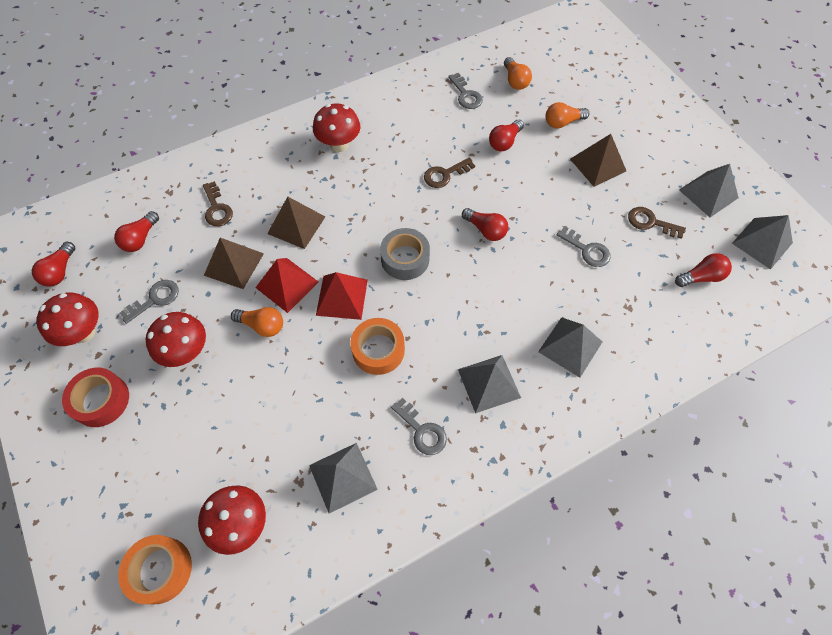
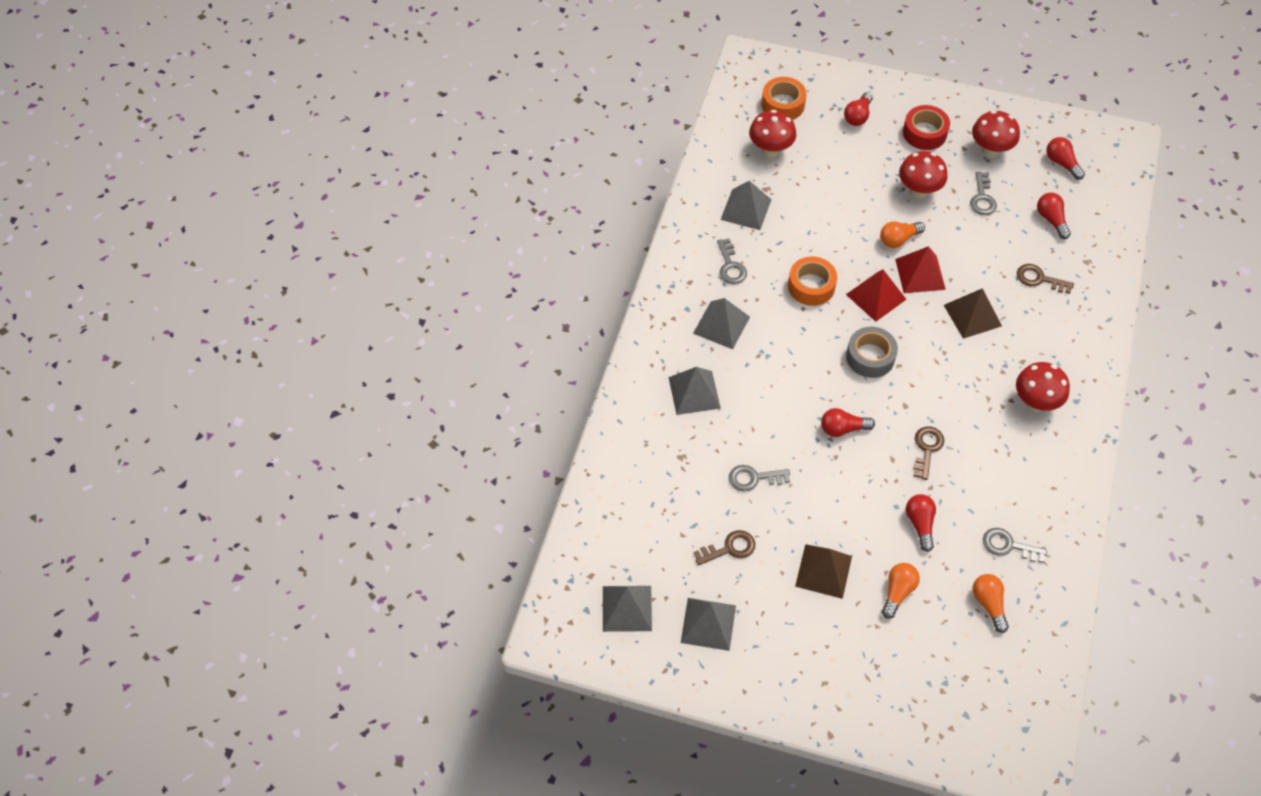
camera: 135 degrees right, 5 degrees down
(234, 264) = (971, 256): brown pyramid -> none
(422, 431) = (730, 266): grey key -> grey key turned 105 degrees counterclockwise
(515, 81) = (988, 604): orange light bulb -> orange light bulb turned 45 degrees clockwise
(701, 277) = (650, 530): red light bulb -> red light bulb (858, 116)

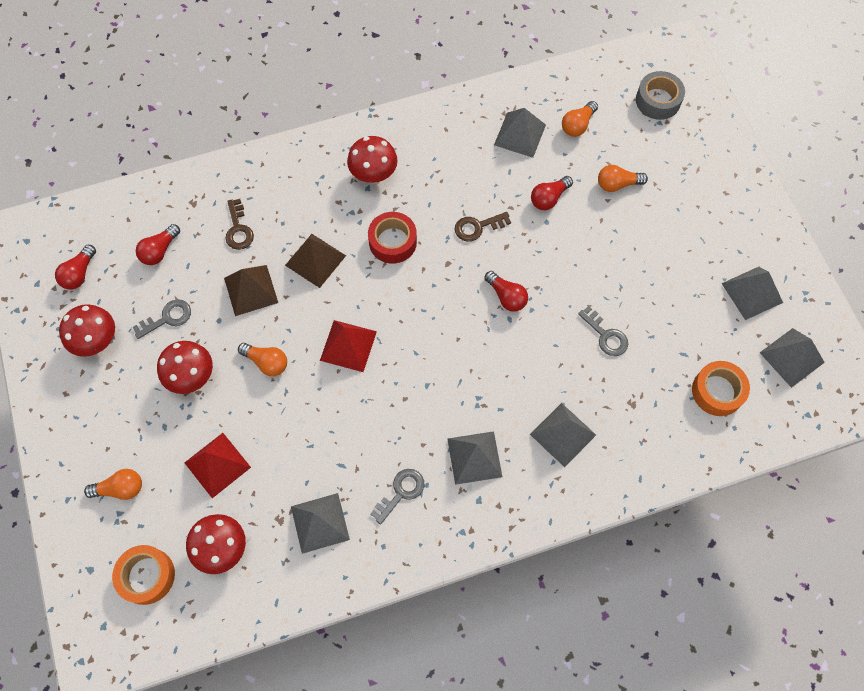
camera: 125 degrees left, 10 degrees up
(729, 548) = (680, 316): brown key -> none
(811, 286) = (374, 406): orange tape -> orange tape (717, 391)
(823, 571) = (642, 240): brown pyramid -> brown pyramid (251, 290)
(858, 116) = (120, 488): red light bulb -> orange light bulb
(870, 357) = (418, 315): grey tape -> grey tape (658, 100)
(920, 274) = (296, 323): red pyramid -> red pyramid (217, 465)
(924, 133) = (108, 411): red tape -> red tape (392, 242)
(1008, 546) = (520, 135): grey key -> grey pyramid

